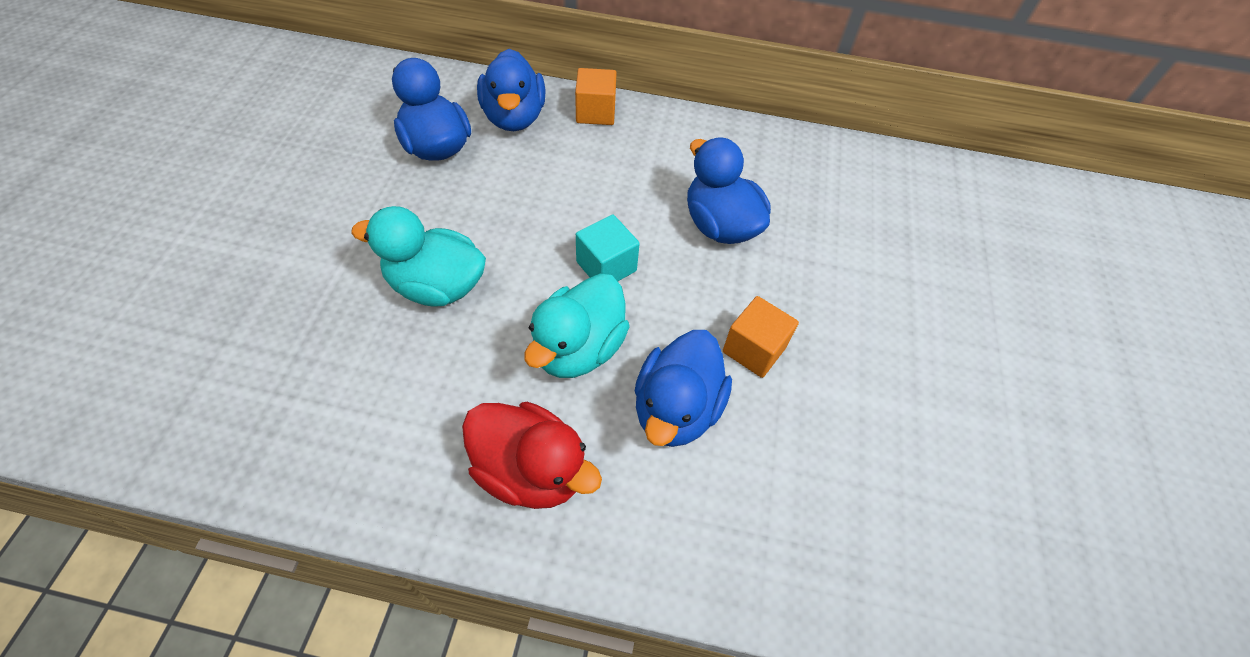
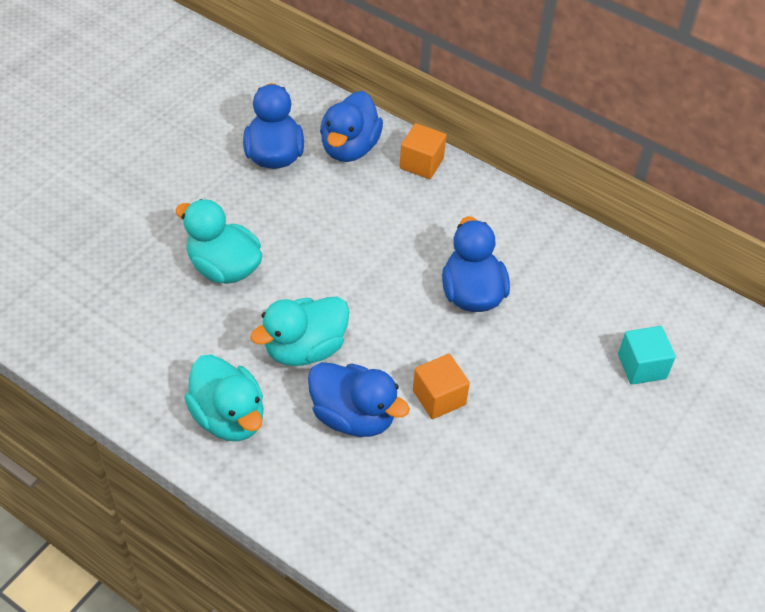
camera: 25 degrees right, 5 degrees down
(530, 470) = (228, 417): red duck -> turquoise duck
(606, 266) = (359, 295): turquoise cube -> turquoise cube (641, 366)
(676, 409) = (353, 416): blue duck -> blue duck turned 105 degrees counterclockwise

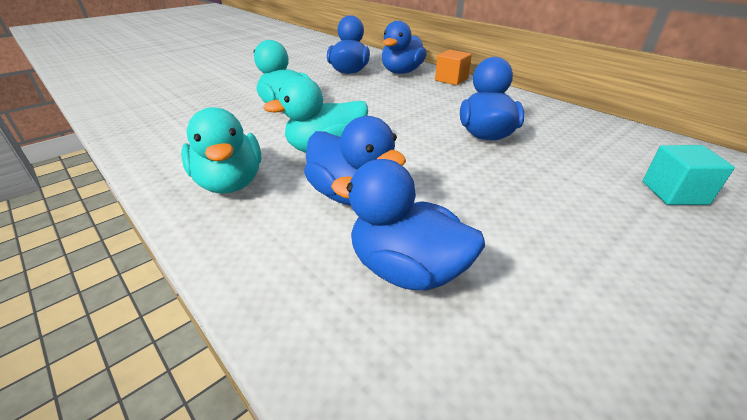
camera: 15 degrees right, 15 degrees down
(419, 492) = (406, 269): none -> blue duck
(439, 397) = (446, 192): orange cube -> none

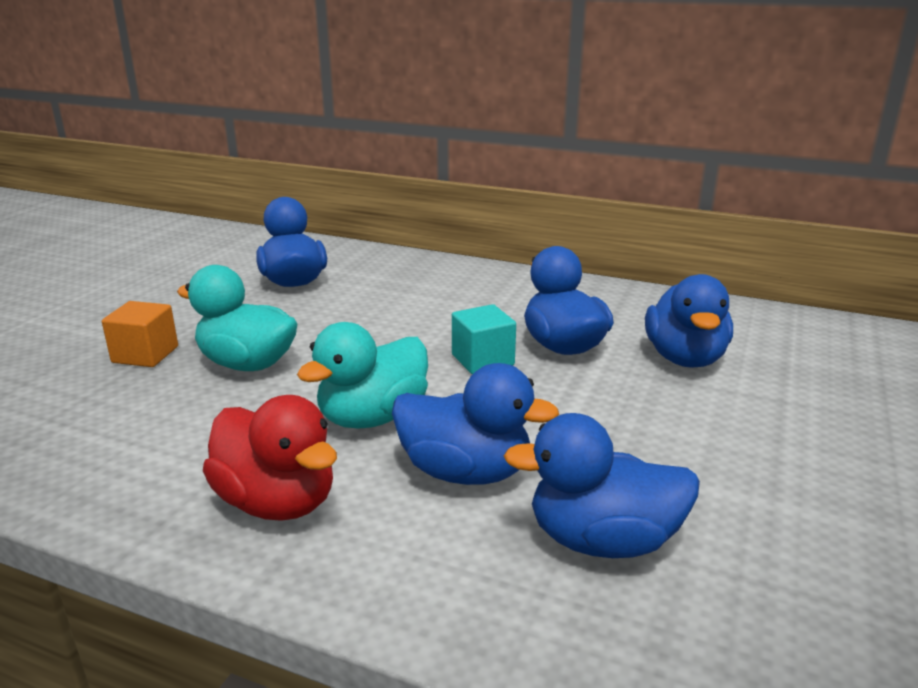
camera: 25 degrees left, 10 degrees down
(230, 183) = (277, 502): turquoise duck -> red duck
(401, 72) = (376, 269): blue duck -> blue duck (685, 358)
(451, 80) = (457, 270): orange cube -> orange cube (145, 354)
(674, 193) = (800, 374): turquoise cube -> turquoise cube (482, 360)

